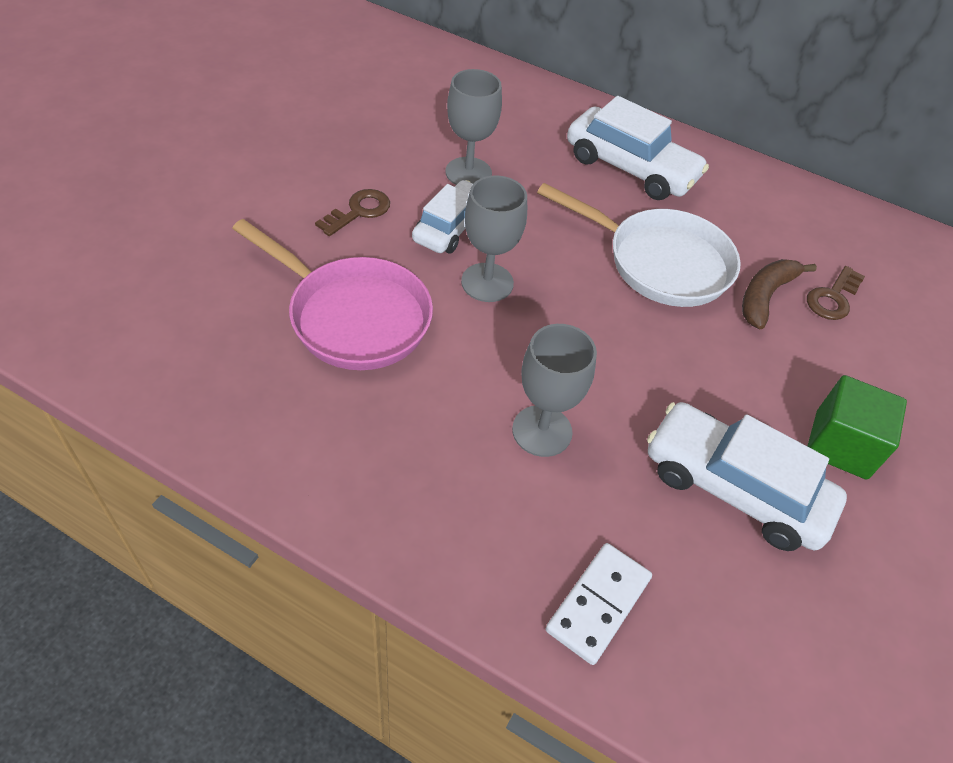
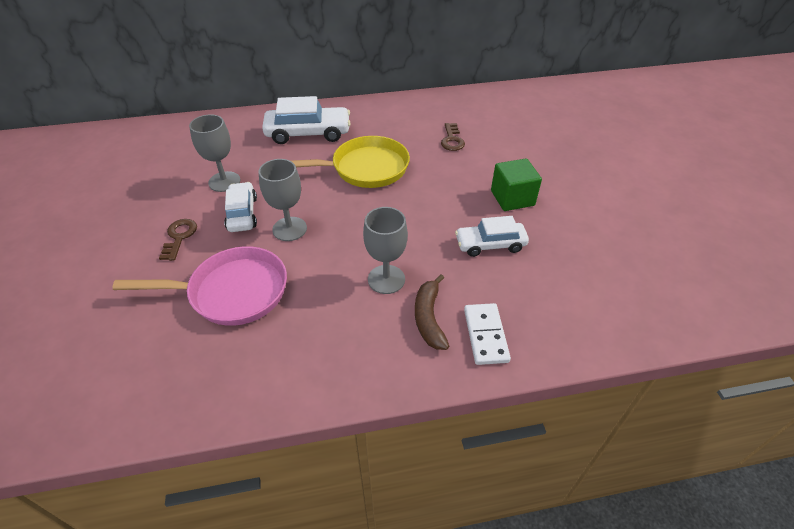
camera: 35 degrees left, 5 degrees down
(660, 262) = (365, 168): white pan -> yellow pan
(734, 487) = (490, 244): white car -> white car, size x0.65
(765, 296) = (424, 156): brown banana -> brown banana (429, 318)

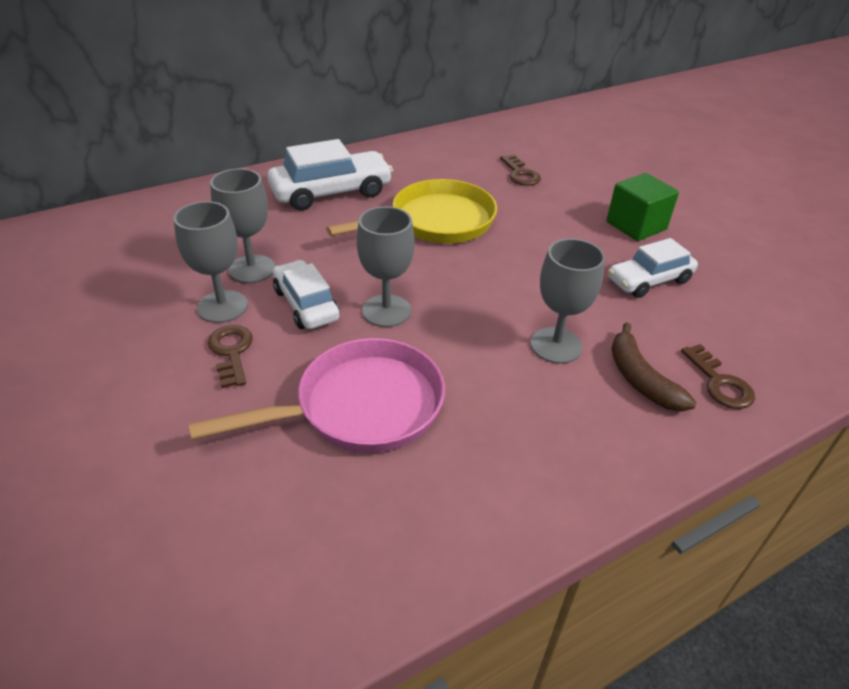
camera: 20 degrees left, 5 degrees down
(192, 204) = (222, 306): none -> grey goblet
(486, 335) = (719, 382): white domino -> brown key

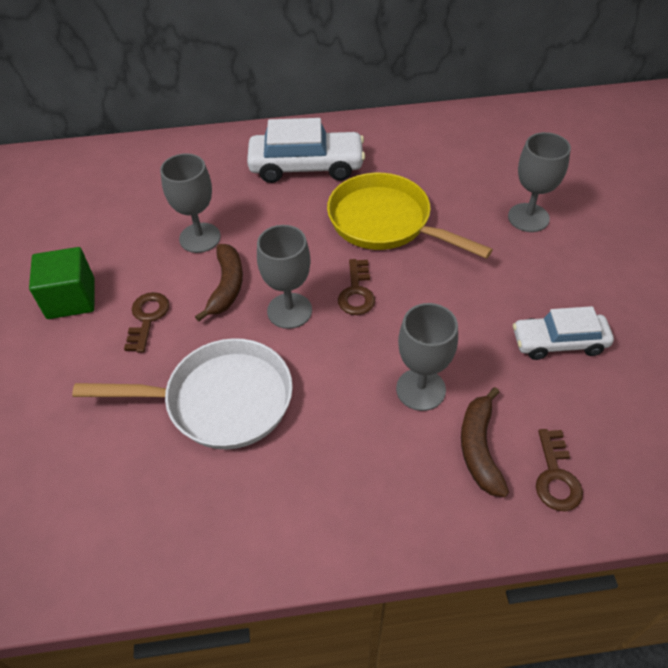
camera: 25 degrees right, 10 degrees up
(222, 306) = (160, 271): grey goblet -> grey goblet (528, 217)
(306, 304) = (226, 286): white car -> brown banana
(360, 407) = (221, 400): pink pan -> white pan
(436, 222) = (385, 222): yellow pan -> yellow pan turned 135 degrees counterclockwise
(520, 174) = (502, 180): brown key -> brown key (356, 292)
(636, 226) = (588, 273): green cube -> green cube (71, 299)

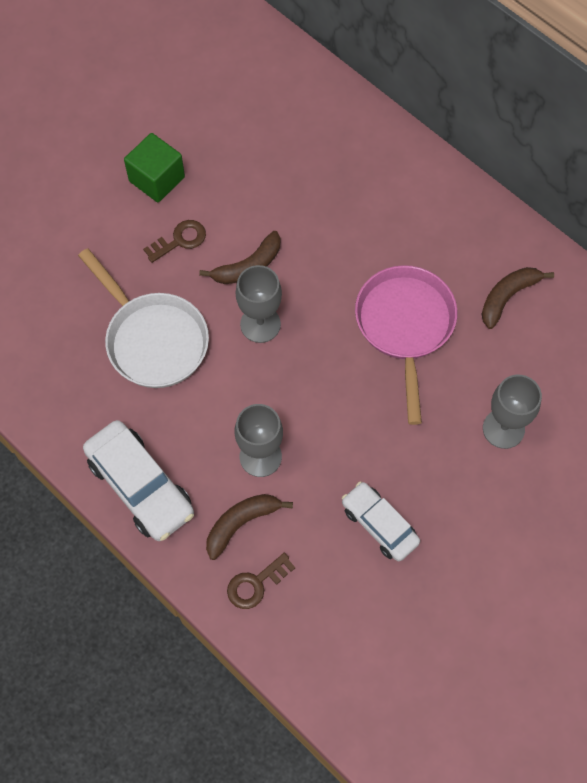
camera: 50 degrees right, 15 degrees up
(200, 238) = (278, 211): grey goblet -> none
(306, 167) = (419, 223): white car -> white car (140, 486)
(356, 292) = (314, 356): brown key -> none
(385, 222) = (405, 326): yellow pan -> pink pan
(417, 156) = (507, 297): none -> brown banana

